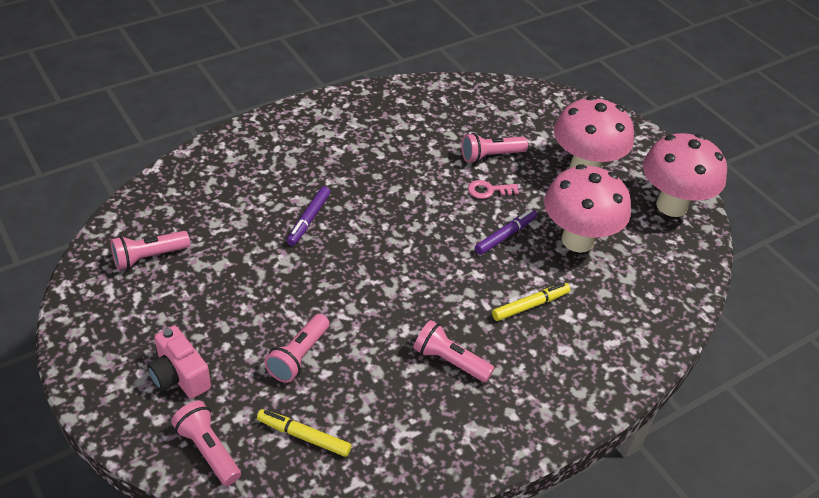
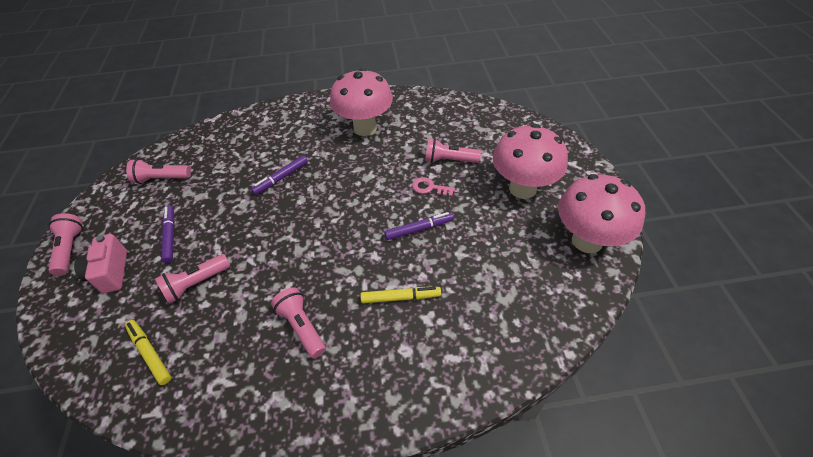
camera: 30 degrees right, 5 degrees up
(208, 450) = (81, 339): pink flashlight -> pink flashlight (70, 249)
(221, 318) = (170, 236): none -> purple marker
(577, 240) = (479, 250): pink mushroom -> pink mushroom (365, 128)

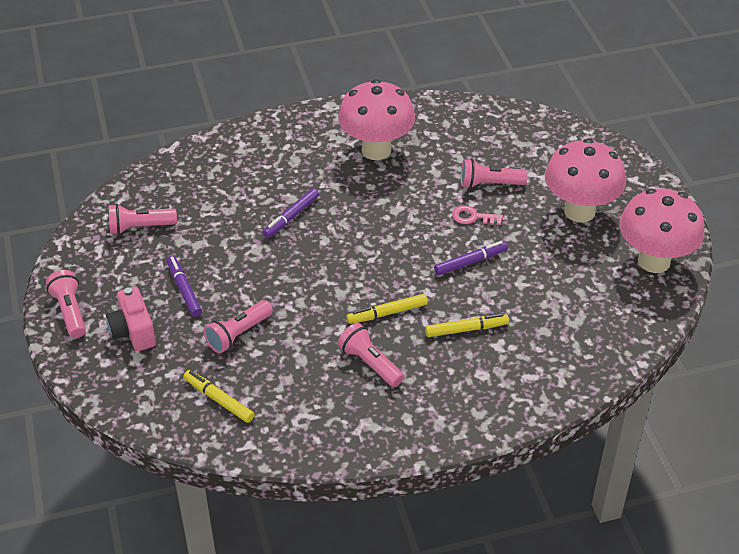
camera: 10 degrees left, 5 degrees down
(333, 274) = (387, 313): none -> yellow marker

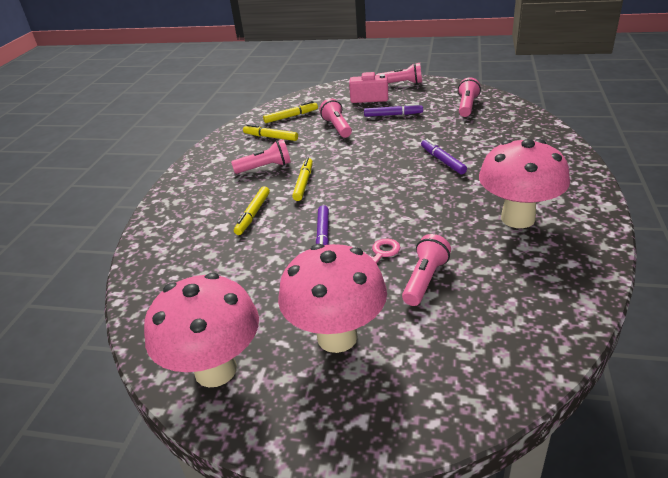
camera: 120 degrees right, 10 degrees down
(290, 395) = (271, 137): none -> yellow marker

